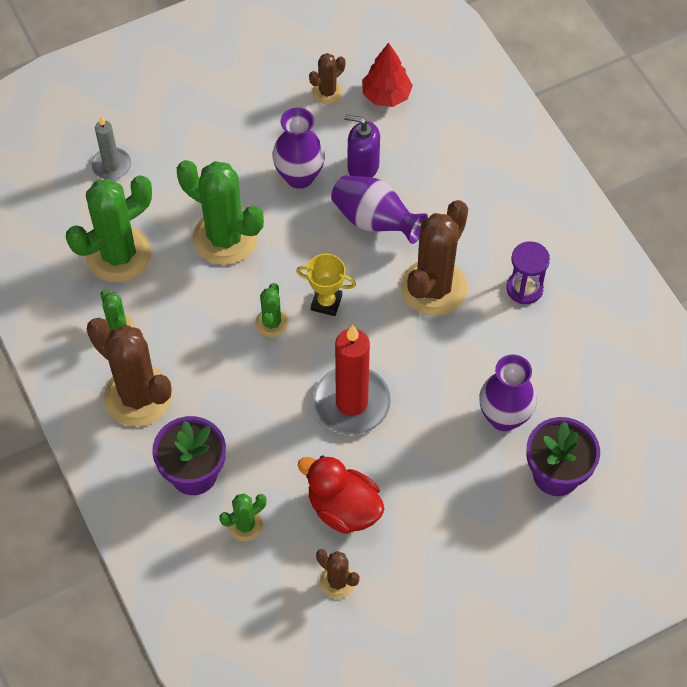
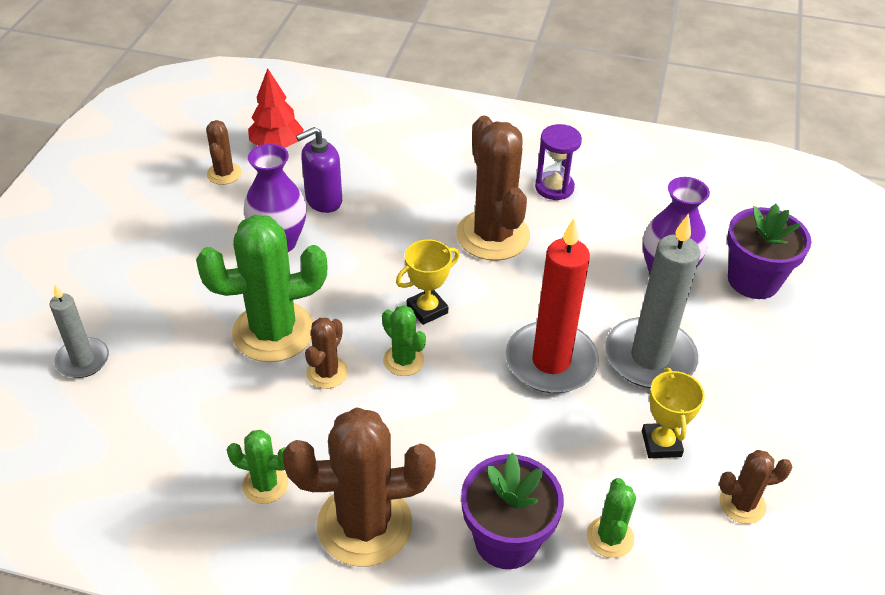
camera: 50 degrees left, 15 degrees down
(118, 255) = (185, 424): green cactus -> none
(222, 291) = (327, 372): none -> brown cactus
(343, 508) = (661, 443): red duck -> yellow trophy
(375, 221) = (384, 227): purple vase -> none
(412, 456) = (649, 357): none -> grey candle

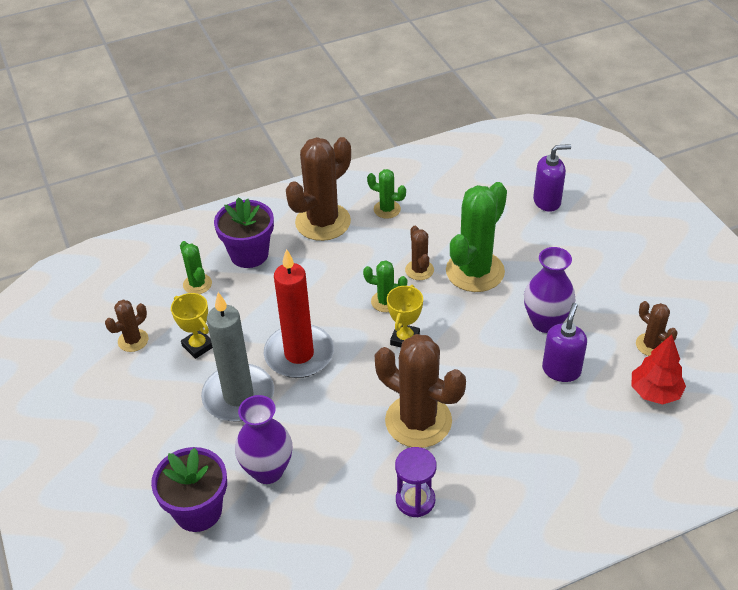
camera: 145 degrees right, 0 degrees up
(83, 360) = (547, 201): grey candle -> purple soap dispenser
(265, 484) = (387, 209): green cactus -> green cactus turned 45 degrees clockwise

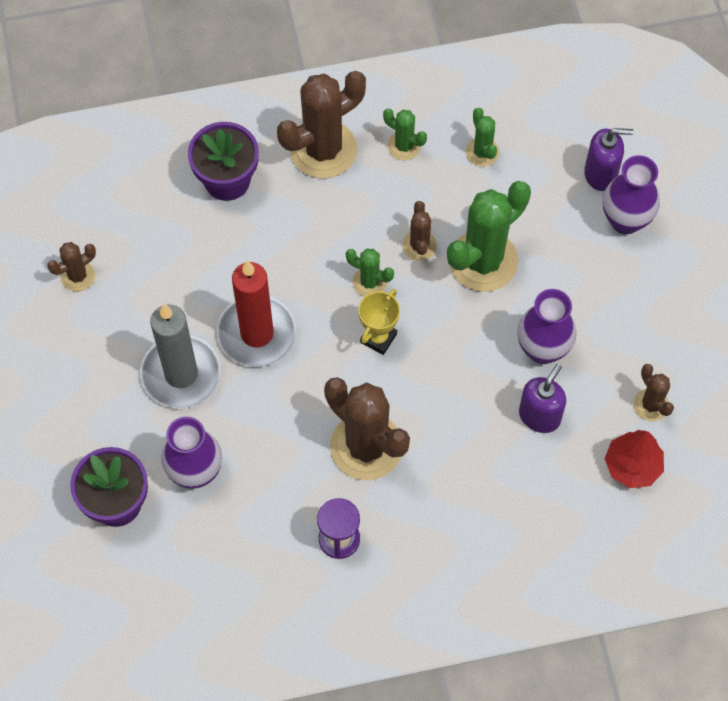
camera: 10 degrees right, 20 degrees up
(197, 284) = (160, 212): green cactus -> green cactus (482, 152)
(198, 346) = (148, 298): yellow trophy -> none
(578, 226) = (625, 220): none -> purple vase

